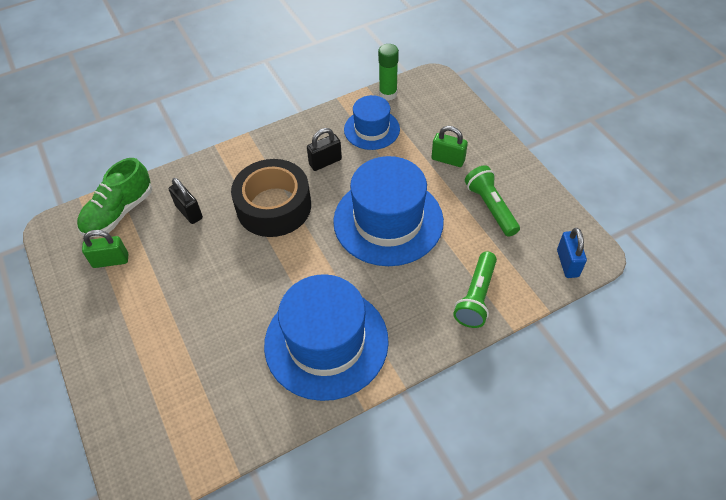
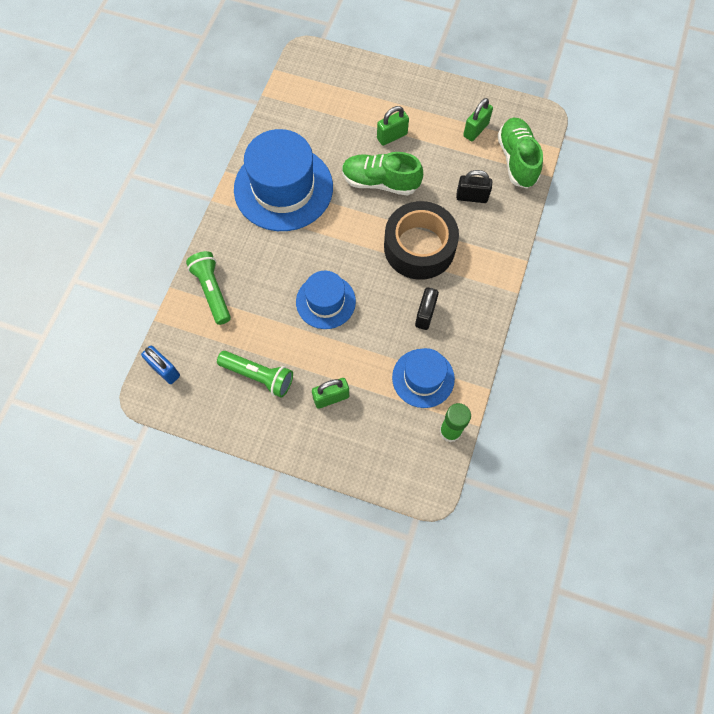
camera: 135 degrees right, 15 degrees up
(179, 313) = (392, 136): none -> green padlock
(239, 279) = (380, 182): none -> green shoe
(388, 221) = (325, 301): blue hat -> blue hat, size x0.57

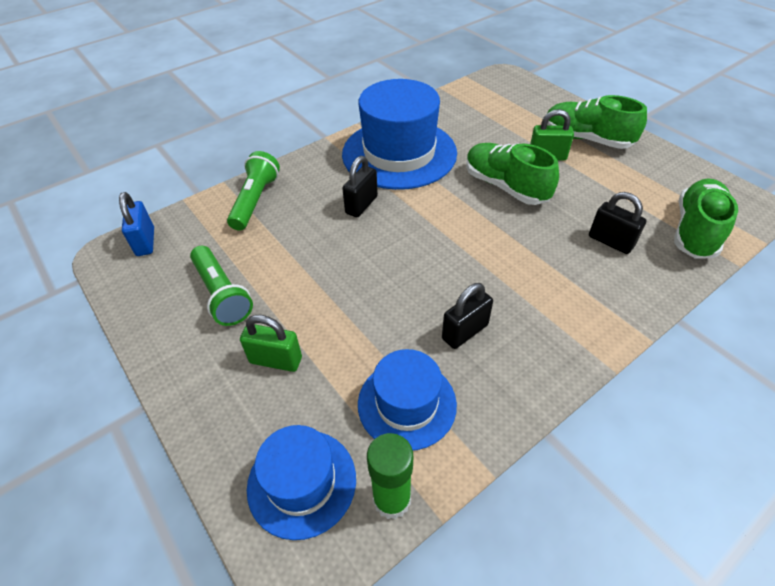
camera: 35 degrees right, 20 degrees down
(292, 253) = (361, 205): none -> black padlock
(325, 301) = (357, 261): blue hat -> blue hat (302, 482)
(409, 103) = (586, 139): none -> green shoe
(419, 247) = (508, 260): black tape -> none
(475, 130) = (654, 186): green padlock -> none

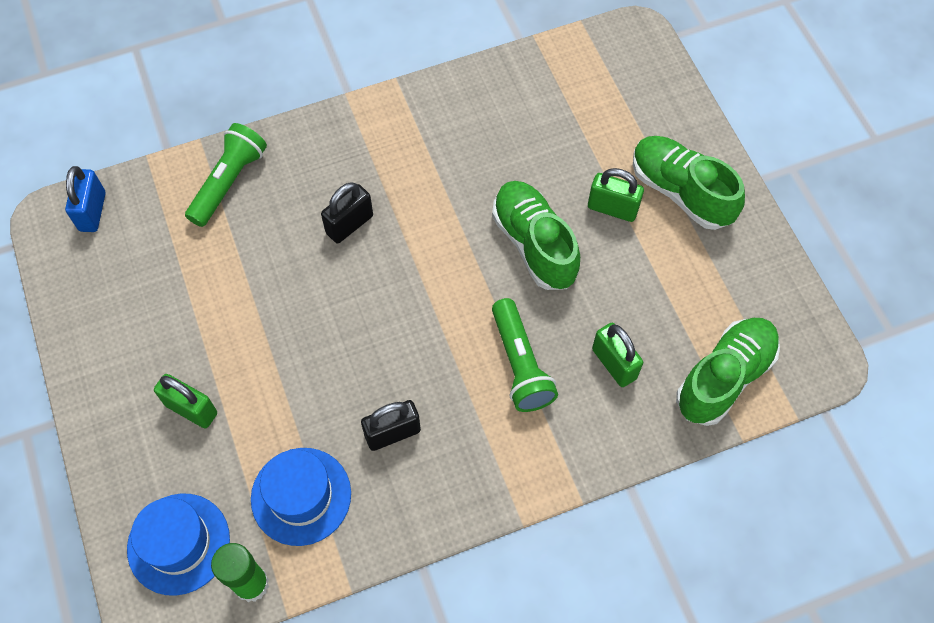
camera: 15 degrees right, 15 degrees up
(222, 294) = (158, 310): green flashlight -> green flashlight (520, 364)
(399, 153) = (427, 150): blue hat -> none
(610, 241) = (614, 364): black padlock -> green padlock

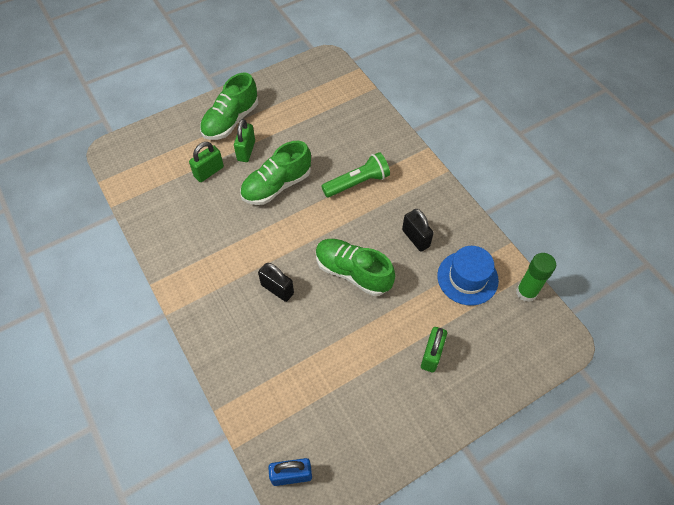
camera: 100 degrees left, 5 degrees down
(178, 543) = (518, 338): blue hat -> none
(228, 182) = (252, 377): green flashlight -> none
(614, 364) = (347, 141): green padlock -> green padlock (209, 172)
(724, 378) = (344, 96): green shoe -> green shoe (353, 272)

